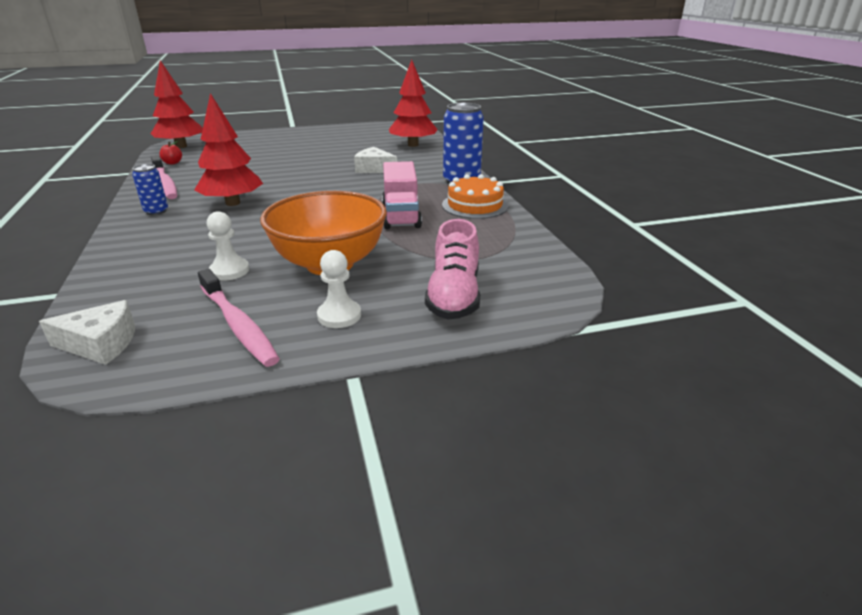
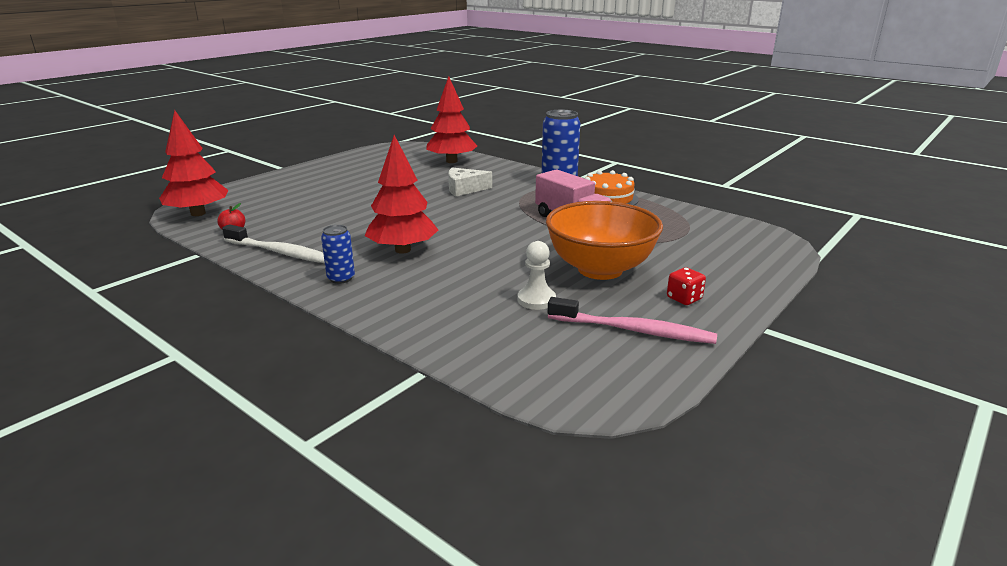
camera: 35 degrees left, 5 degrees down
(101, 343) = (565, 383): white cheese -> none
(165, 183) = (281, 252): pink toothbrush -> white toothbrush
(339, 315) = (684, 298): white pawn -> red dice
(454, 296) = (723, 261): pink shoe -> none

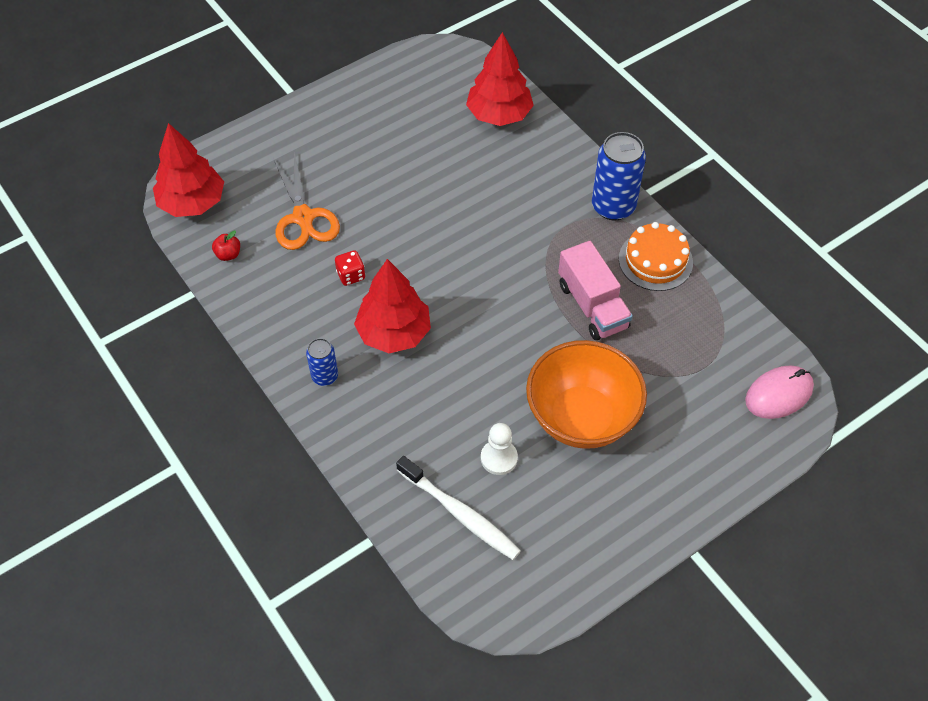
camera: 15 degrees right, 30 degrees up
(281, 252) = (272, 311): white toothbrush -> white toothbrush (460, 513)
(303, 210) = (303, 217): none -> orange scissors
(464, 189) = (494, 200): white cheese -> none
(634, 330) = (569, 528): pink toothbrush -> none
(684, 298) = (641, 489): red dice -> red dice (351, 275)
(755, 239) = (779, 394): none -> pink mouse

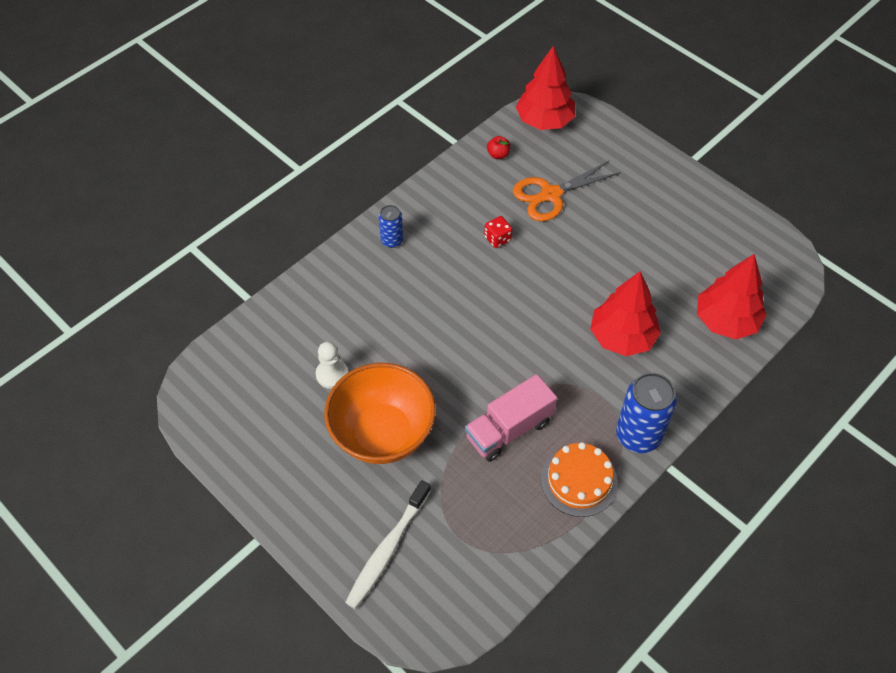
camera: 80 degrees right, 0 degrees up
(394, 333) = (444, 279): red tree -> red tree (622, 337)
(460, 513) = (276, 354): white toothbrush -> white toothbrush (387, 549)
(779, 394) = (438, 609): pink mouse -> none

